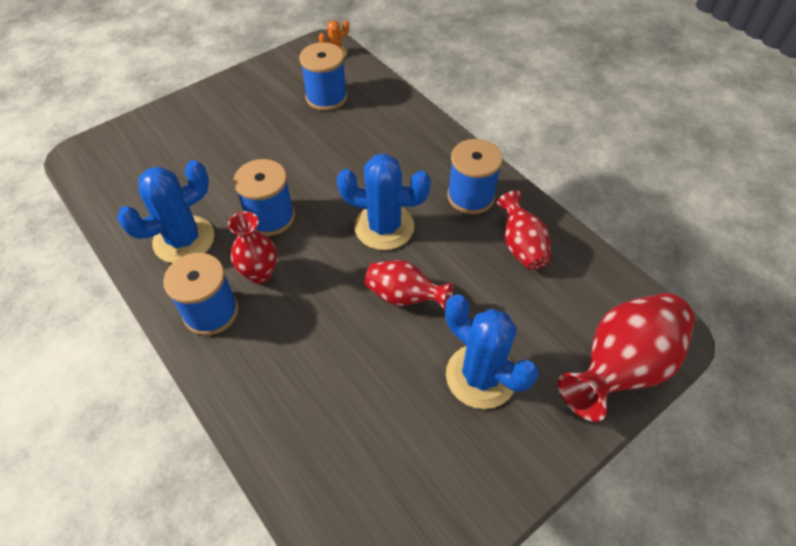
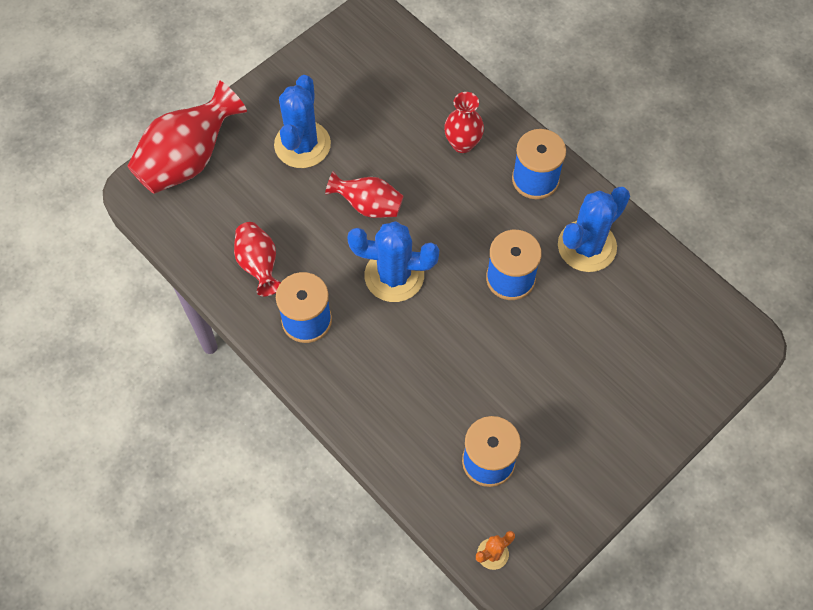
camera: 175 degrees right, 10 degrees up
(260, 273) = (503, 217): red vase -> red vase (462, 144)
(480, 376) = (302, 144): blue cactus -> blue cactus turned 60 degrees clockwise

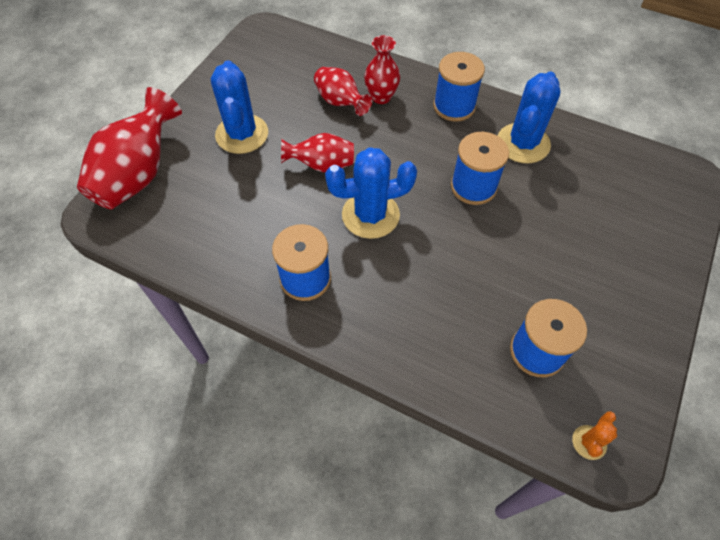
camera: 20 degrees left, 5 degrees down
(259, 265) = (239, 243): red vase -> red vase (340, 102)

